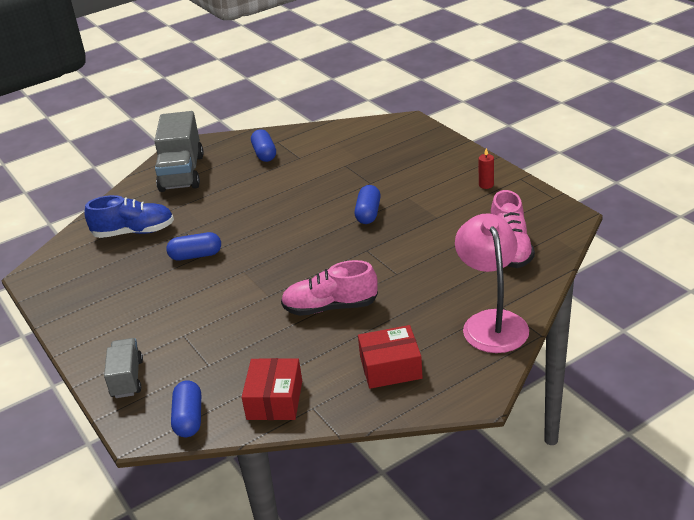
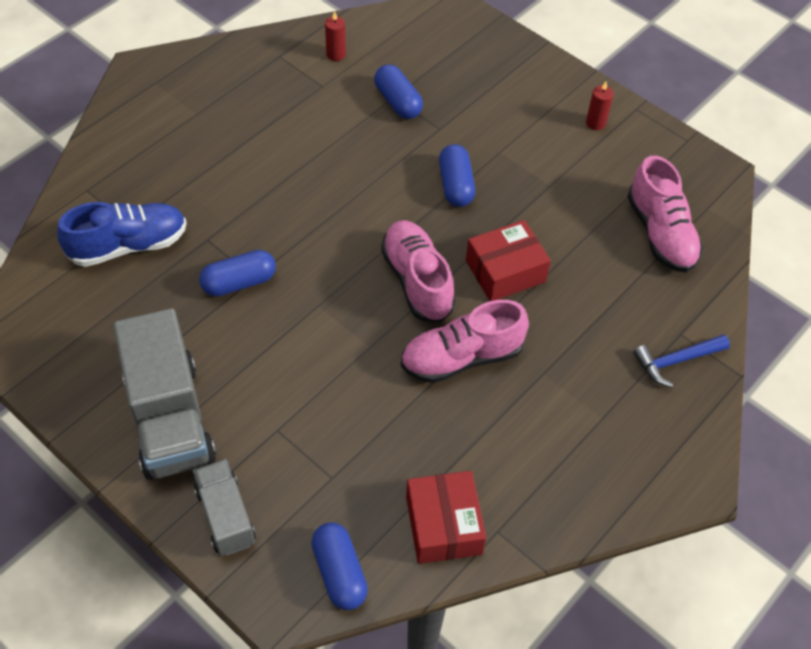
camera: 20 degrees left, 20 degrees up
(182, 173) = (157, 125): grey truck -> grey truck (170, 418)
(264, 154) = (268, 81): blue capsule -> blue capsule (398, 102)
(316, 142) = (336, 54): none -> red candle
(317, 263) = (417, 281): none -> pink shoe
(390, 367) = (575, 451): red box -> red box (505, 271)
(491, 322) = (676, 361): pink lamp -> blue hammer

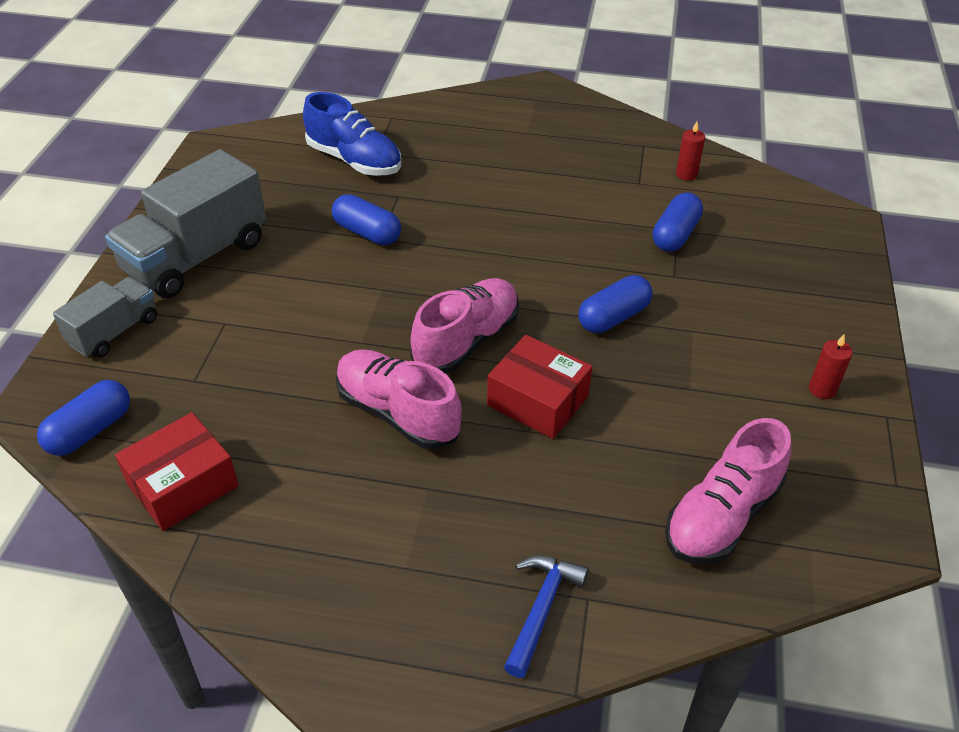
camera: 60 degrees right, 10 degrees down
(676, 361) = (541, 609): blue hammer -> blue hammer turned 75 degrees clockwise

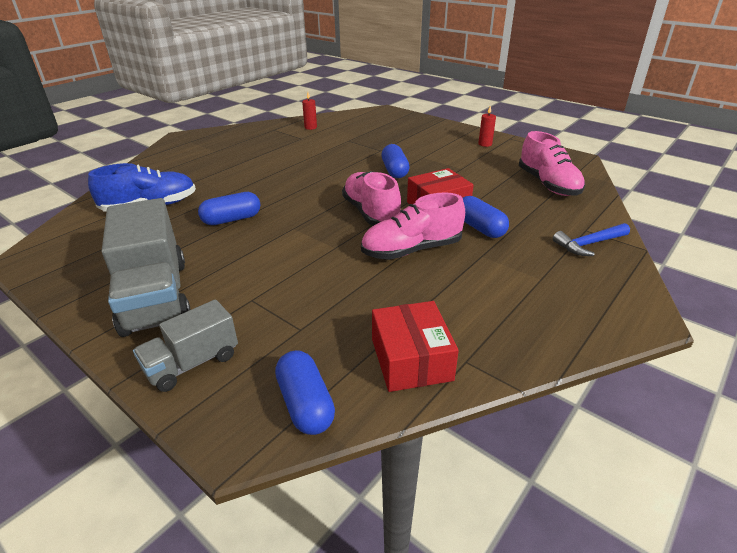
camera: 60 degrees left, 10 degrees down
(114, 332) = (192, 363): grey truck -> grey truck turned 105 degrees counterclockwise
(541, 609) = (589, 244): blue hammer -> blue hammer turned 75 degrees counterclockwise
(675, 235) = (351, 142): blue capsule -> blue capsule (479, 228)

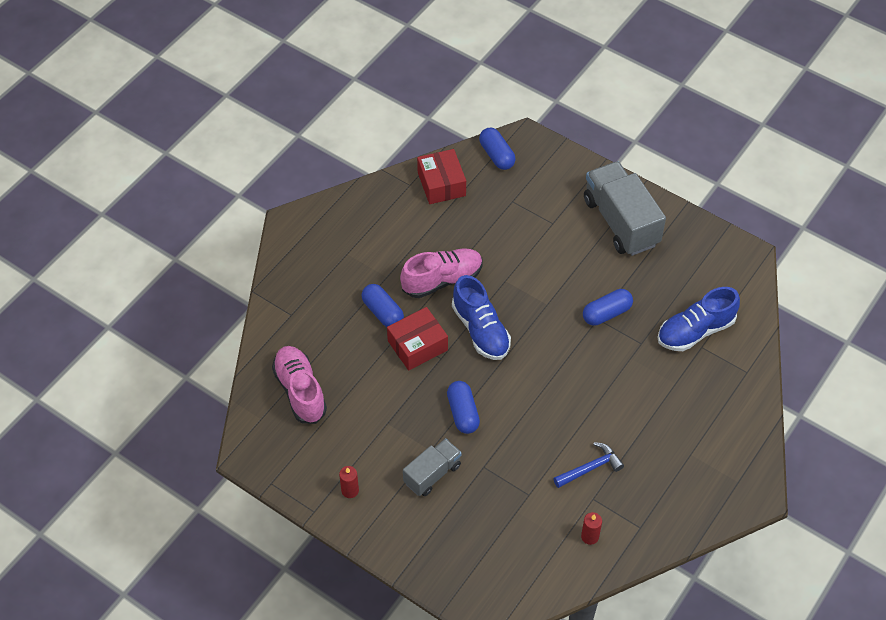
camera: 175 degrees right, 20 degrees up
(192, 363) = (568, 175): grey truck -> grey truck (432, 474)
(371, 213) = (480, 330): pink shoe -> blue shoe
(589, 244) = (296, 295): blue hammer -> blue hammer (590, 468)

